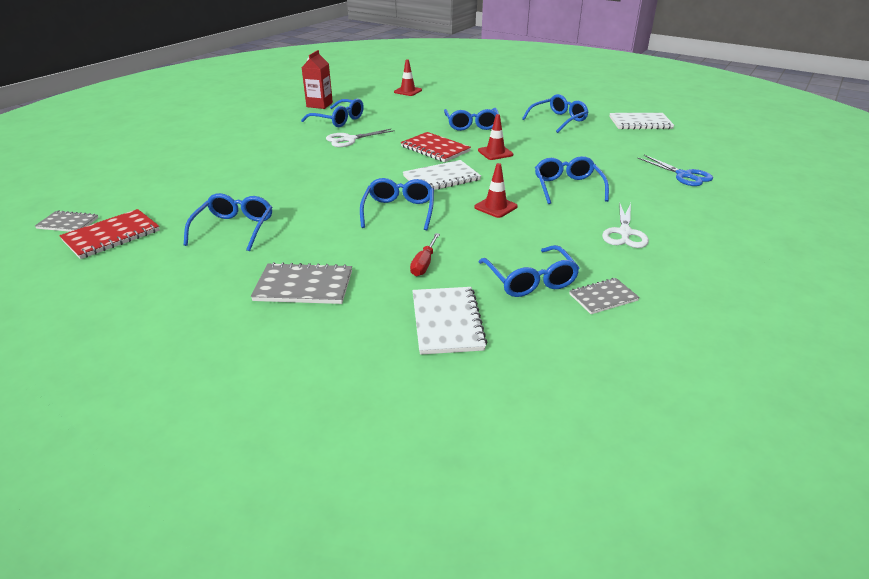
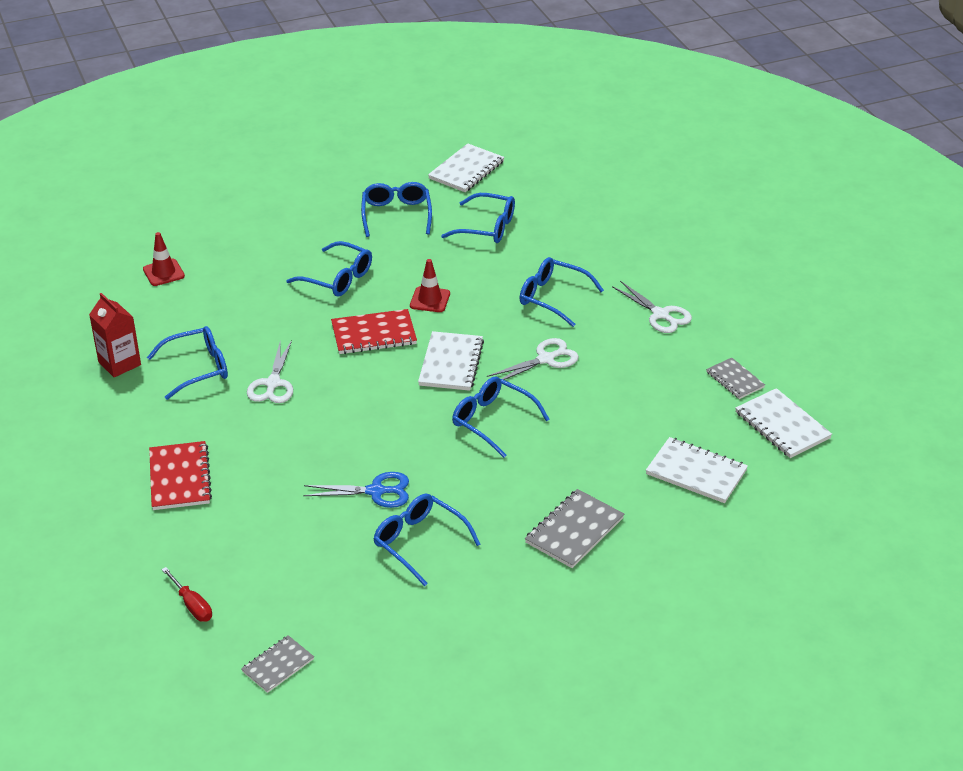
camera: 55 degrees left, 5 degrees up
(111, 236) = (346, 635): red notebook -> red notebook (179, 478)
(424, 264) = (603, 447): red screwdriver -> red screwdriver (192, 605)
(495, 207) = (546, 359): red traffic cone -> white scissors
(530, 280) = (680, 402): blue glasses -> blue glasses (487, 227)
(580, 350) = (782, 425): none -> white notebook
(603, 297) = (735, 380): grey notebook -> grey notebook turned 45 degrees counterclockwise
(684, 175) = (601, 220): blue scissors -> blue scissors (376, 491)

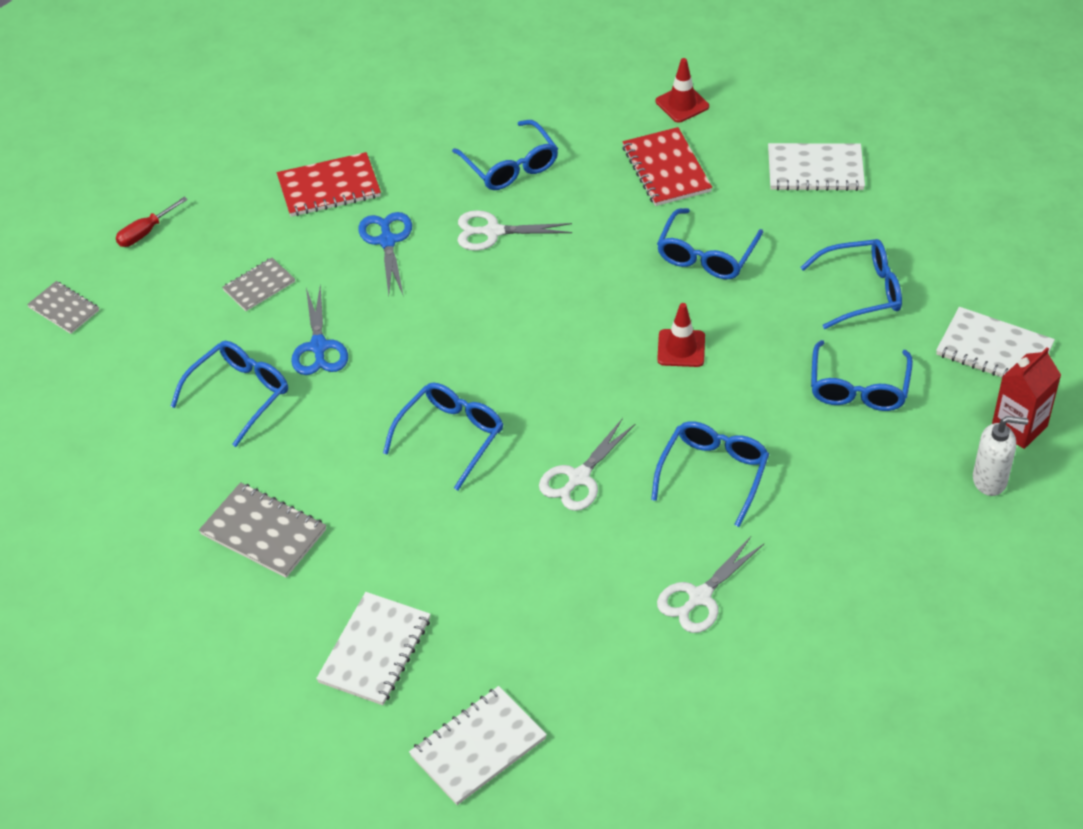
camera: 85 degrees right, 10 degrees up
(119, 363) = (509, 104): red carton -> red carton (1019, 427)
(262, 445) = (387, 241): none -> blue scissors
(374, 334) = (600, 305): red notebook -> red notebook (666, 169)
(451, 363) = (555, 384): white notebook -> white notebook (815, 169)
(546, 359) = (579, 478): white scissors -> white scissors turned 75 degrees clockwise
(577, 188) = (990, 480): none -> white soap dispenser
(735, 380) = (568, 690): grey notebook -> grey notebook (259, 286)

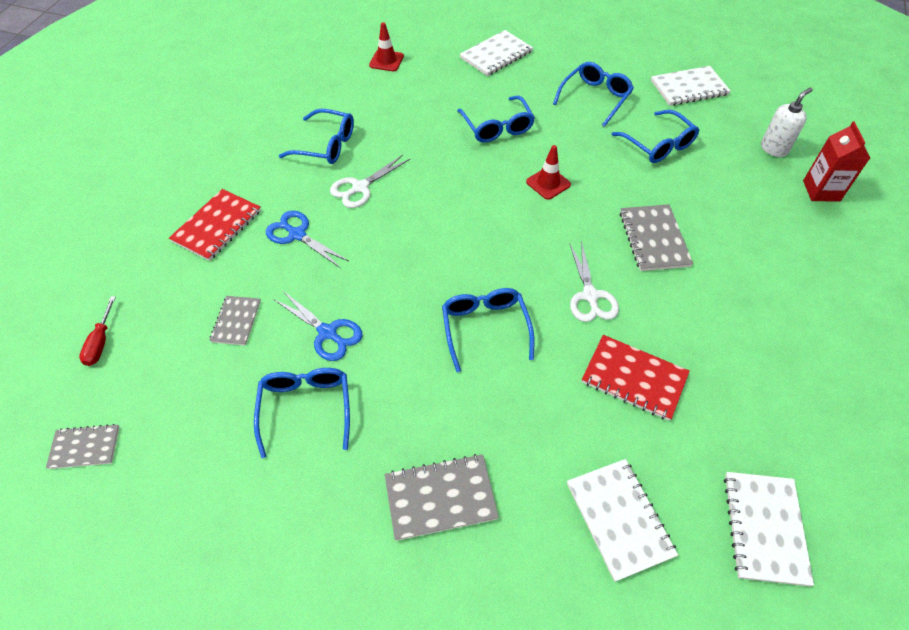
camera: 45 degrees left, 5 degrees up
(666, 169) = (419, 97): red notebook -> red notebook (634, 378)
(700, 597) = (742, 315): white scissors -> none
(713, 473) = (654, 239): blue glasses -> grey notebook
(1019, 427) = (749, 115): red carton -> red carton (821, 191)

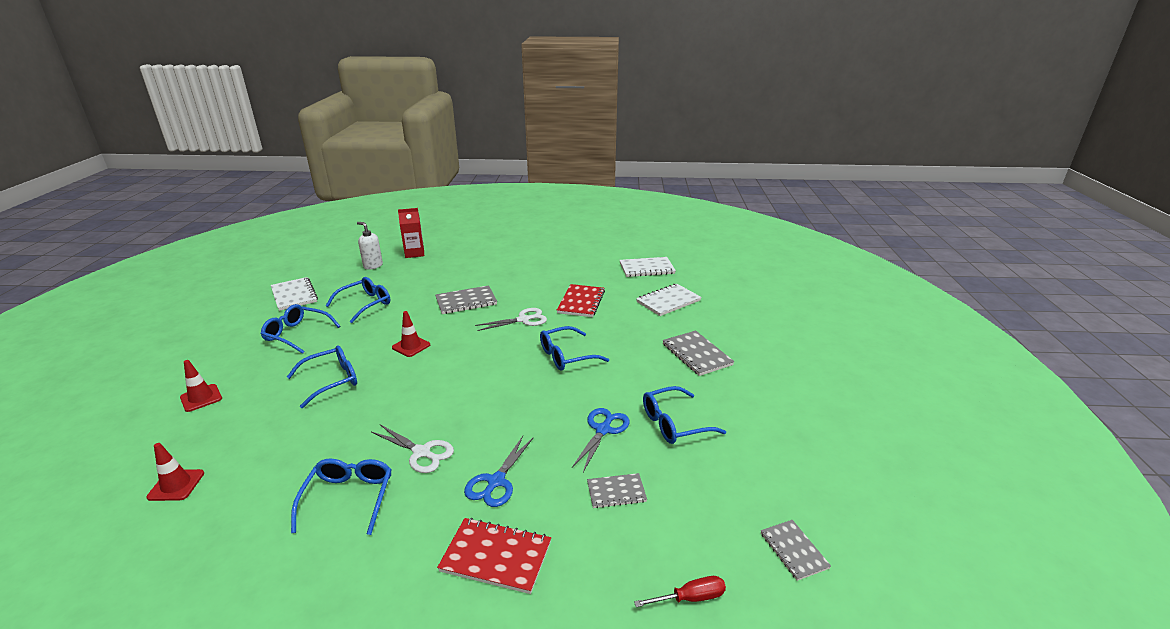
camera: 105 degrees left, 25 degrees down
(496, 55) = (201, 398): white notebook -> red traffic cone

